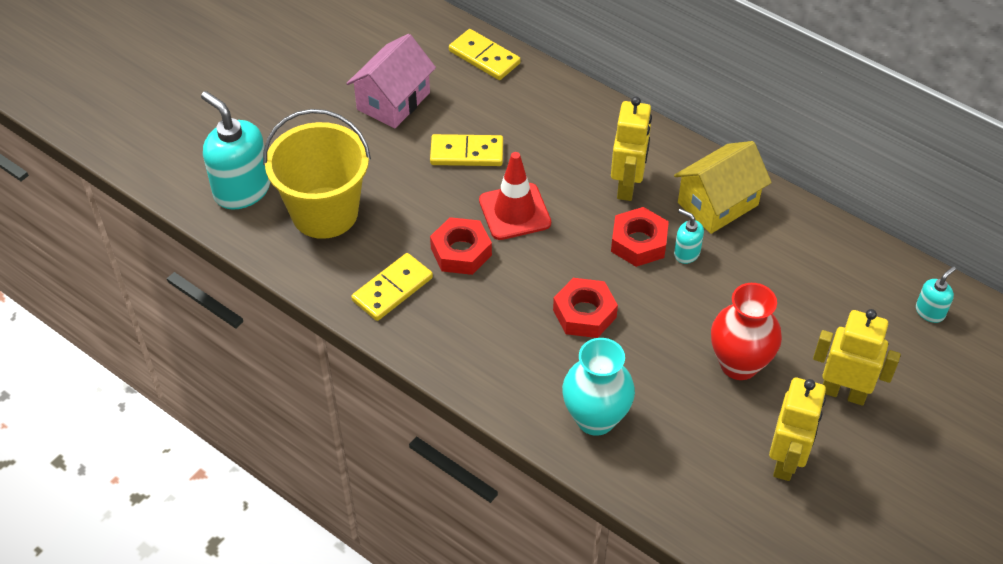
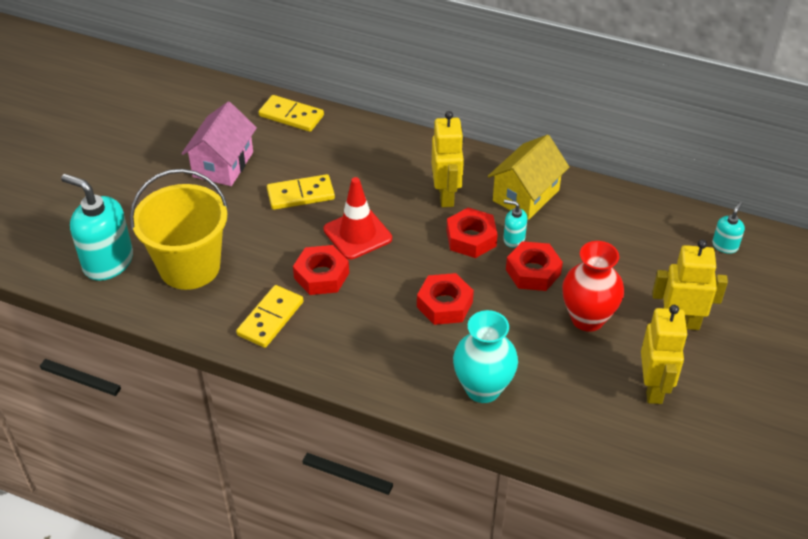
camera: 15 degrees left, 5 degrees down
(695, 296) = (533, 272): none -> red nut

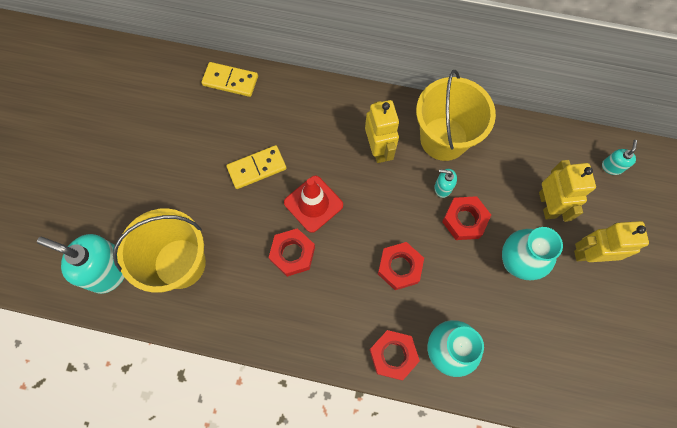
camera: 10 degrees left, 25 degrees up
(223, 164) = (183, 145): pink house -> none
(270, 318) = (259, 307): yellow domino -> none
(471, 238) = (408, 193): red nut -> red nut (393, 355)
(526, 195) = (444, 139): yellow house -> yellow bucket
(587, 318) = (516, 262): red vase -> turquoise vase
(653, 388) = (580, 324): yellow robot -> yellow robot (547, 205)

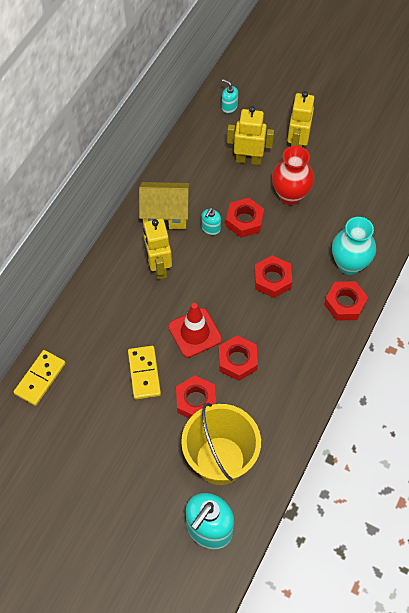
camera: 75 degrees left, 10 degrees down
(238, 224) = (196, 401): none -> red nut
(378, 149) = (158, 267): yellow robot -> yellow robot turned 105 degrees counterclockwise
(444, 139) = (165, 215): yellow bucket -> yellow house
(516, 262) = (290, 195): turquoise vase -> red vase

